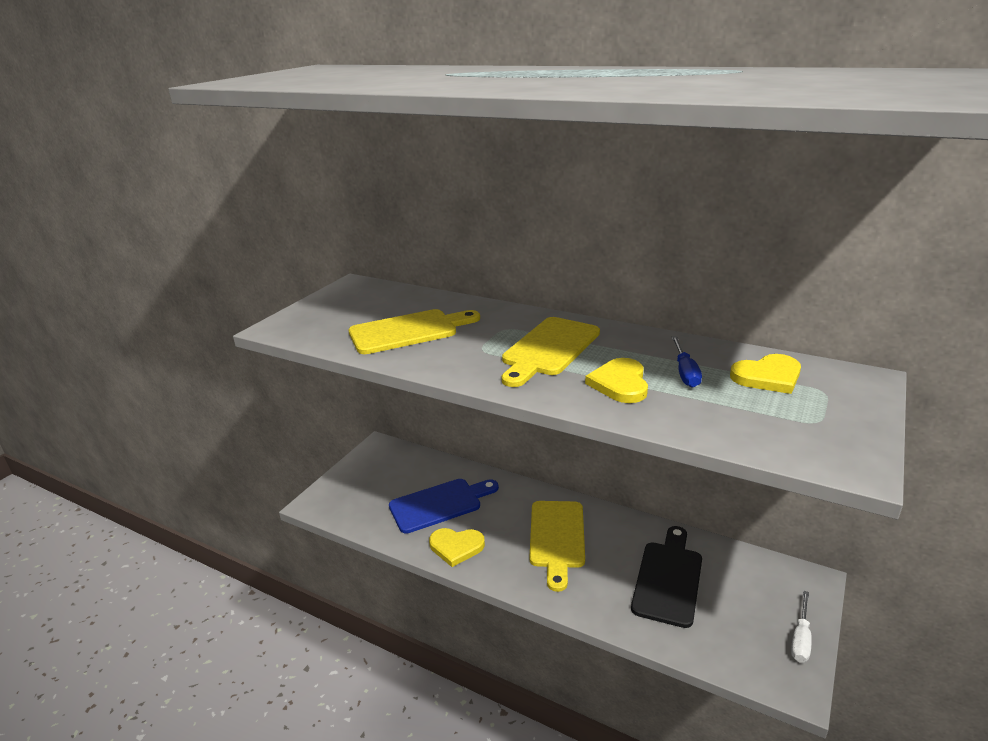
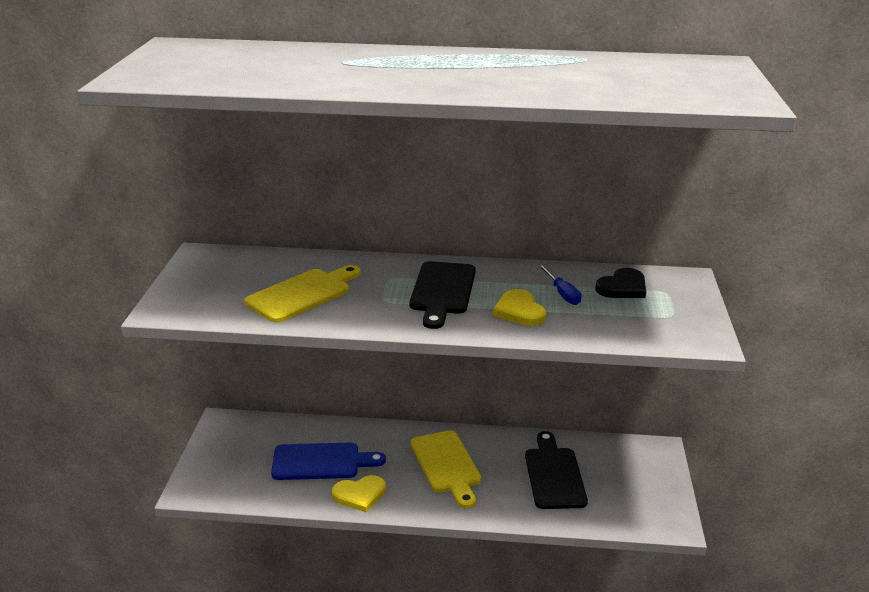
camera: 25 degrees left, 0 degrees up
(439, 504) = (321, 462): blue cutting board -> blue cutting board turned 45 degrees clockwise
(549, 349) = (442, 291): yellow cutting board -> black cutting board
(768, 377) = (622, 287): yellow heart -> black heart
(800, 638) = (667, 492): white screwdriver -> none

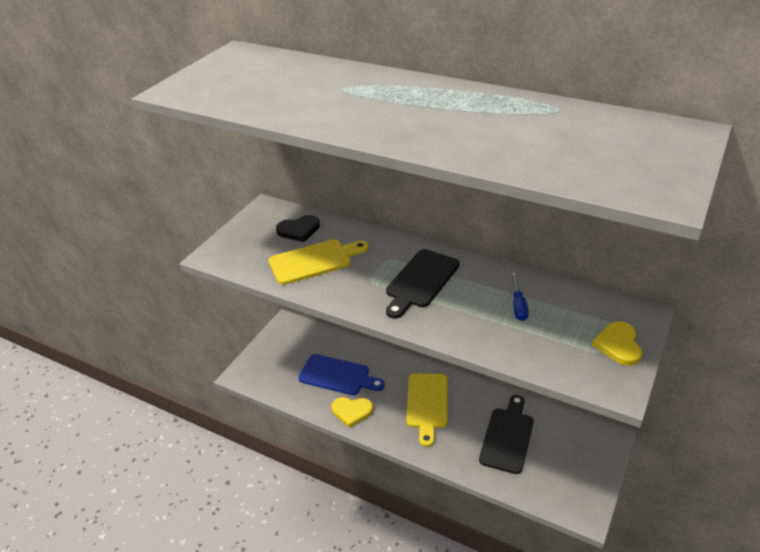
camera: 25 degrees right, 10 degrees up
(519, 311) = (471, 316): yellow heart -> yellow heart (618, 345)
(622, 287) = (577, 310): black heart -> black heart (299, 230)

